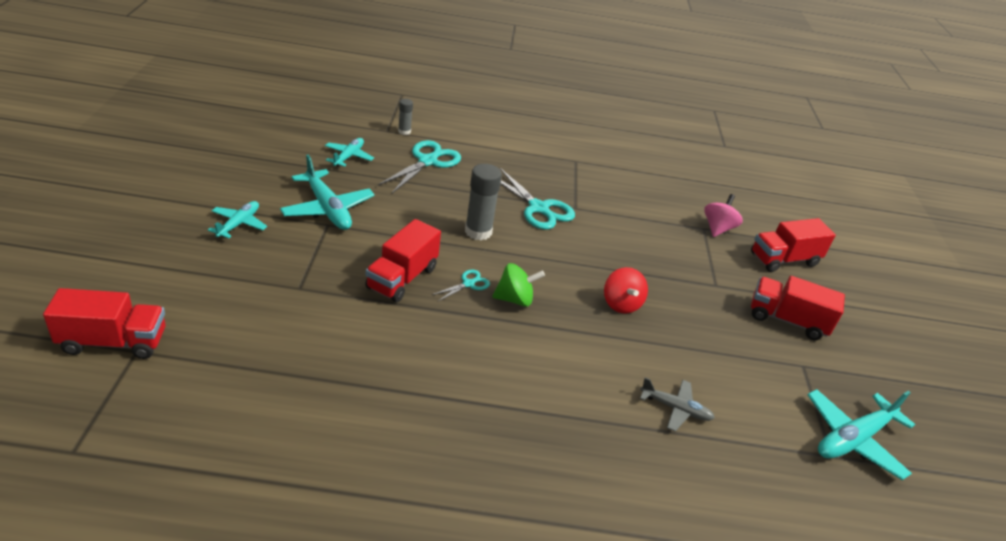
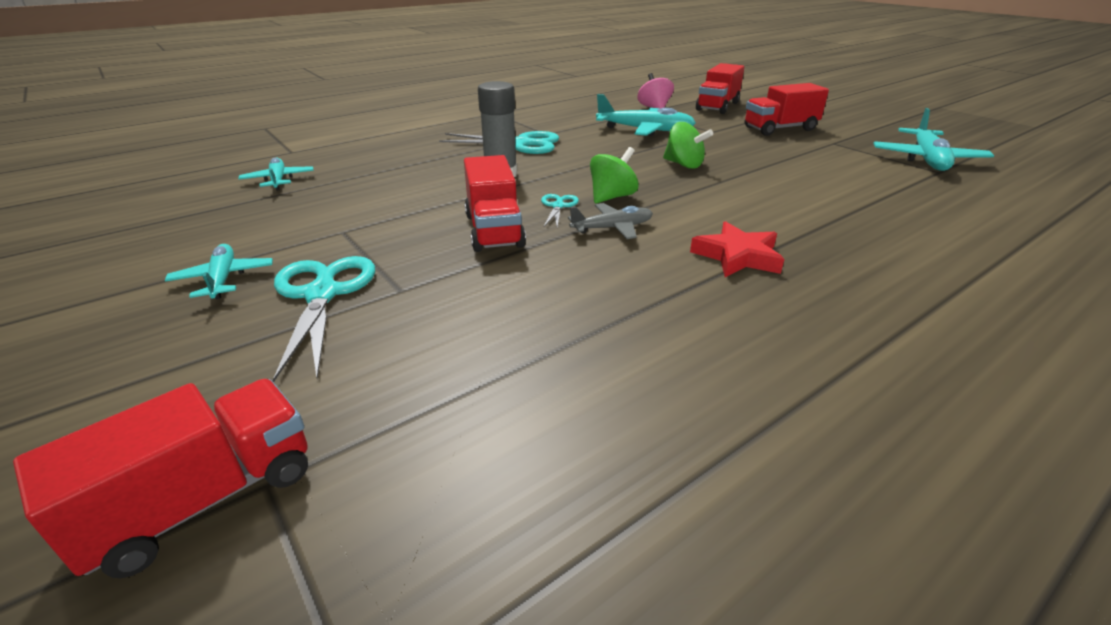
camera: 35 degrees left, 5 degrees down
(327, 209) = (321, 221): turquoise plane -> turquoise plane (645, 130)
(404, 131) = (310, 146): grey glue stick -> none
(428, 161) = (370, 154): turquoise scissors -> turquoise scissors (322, 294)
(505, 399) = (737, 256): none -> red star
(621, 304) = (684, 165): red spinning top -> green spinning top
(675, 409) = (833, 196): grey plane -> grey plane (612, 228)

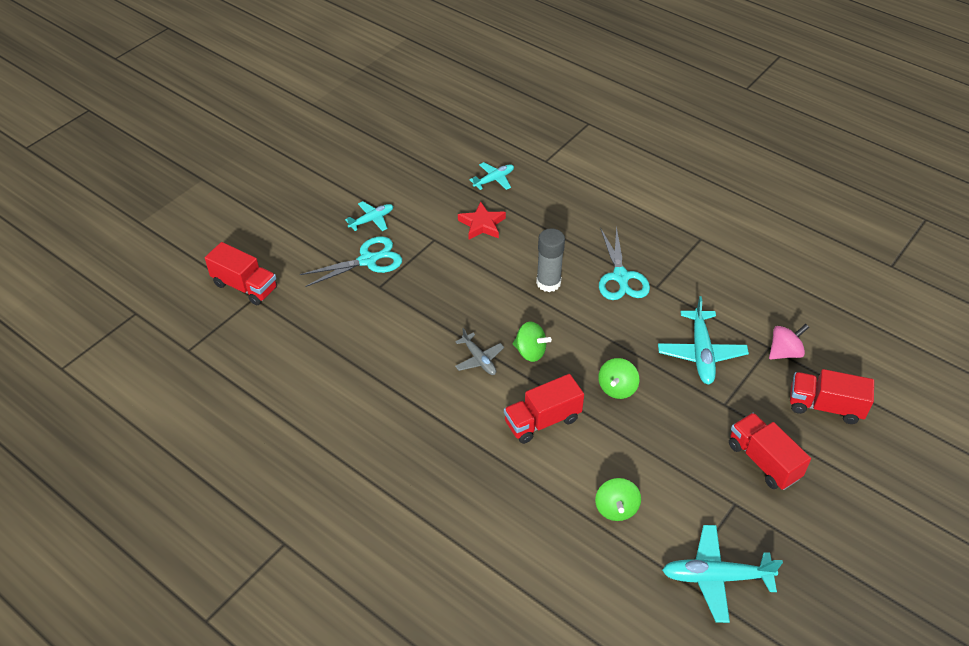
camera: 75 degrees right, 15 degrees up
(494, 230) = (457, 303): red truck -> red truck (542, 421)
(558, 206) = (504, 326): turquoise scissors -> none
(737, 256) = (459, 425): red star -> red star (482, 224)
(859, 186) = (616, 508): none -> green spinning top

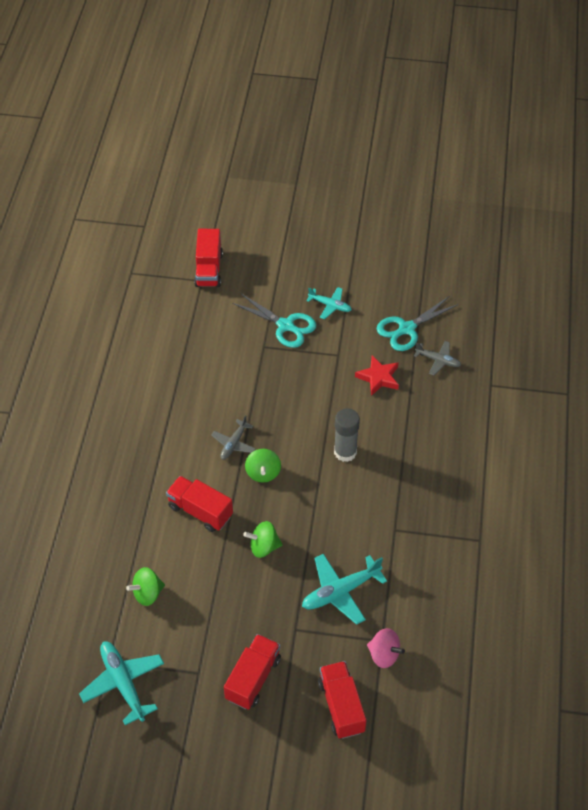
camera: 60 degrees right, 5 degrees up
(494, 180) = (438, 360): turquoise plane -> grey plane
(621, 277) = (388, 499): turquoise scissors -> turquoise scissors (406, 329)

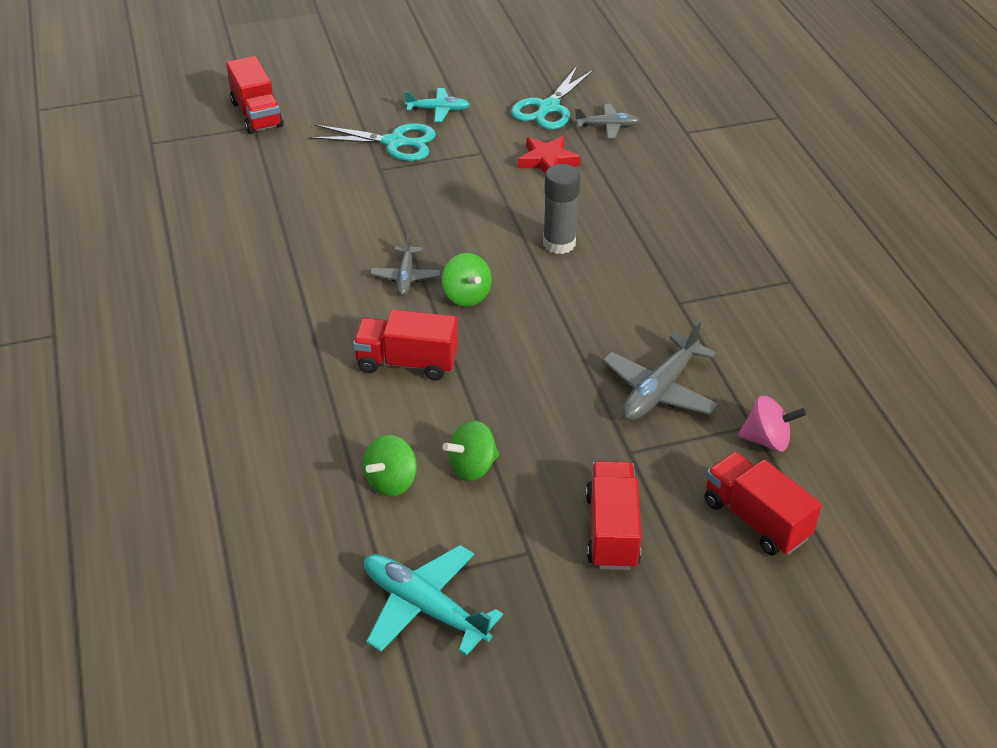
camera: 25 degrees left, 10 degrees down
(263, 547) = (522, 374): green spinning top -> green spinning top (472, 467)
(340, 592) = (659, 390): turquoise plane -> grey plane

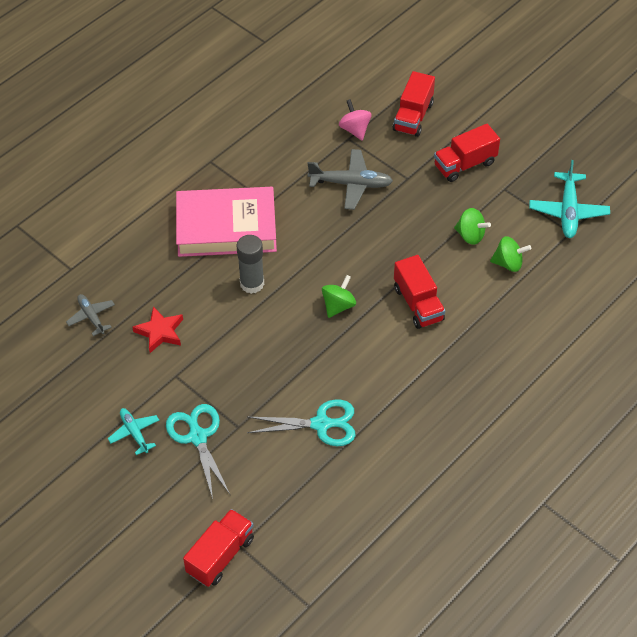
camera: 120 degrees left, 10 degrees up
(405, 277) = (344, 346): grey plane -> none
(548, 108) = (87, 364): turquoise scissors -> turquoise scissors (321, 424)
(663, 255) = (226, 227): none -> pink book

